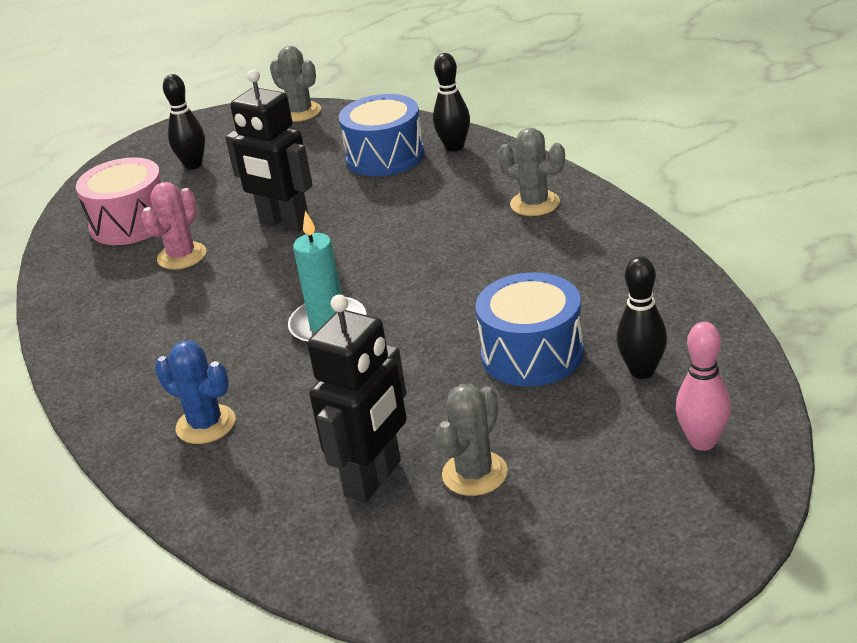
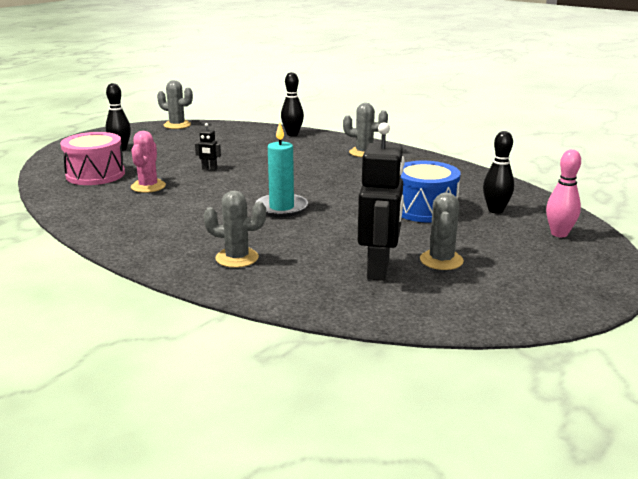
camera: 25 degrees left, 10 degrees down
(206, 424) = (237, 258): blue cactus -> grey cactus
(284, 223) = (209, 169): black robot -> black robot, size x0.43
(385, 156) = (251, 139): blue drum -> none

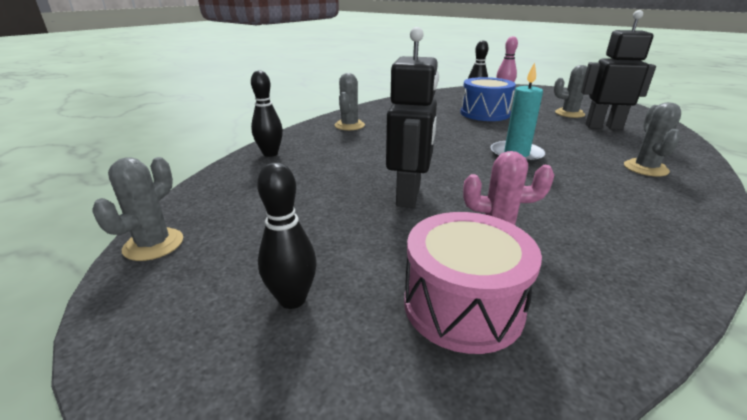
camera: 90 degrees left, 5 degrees up
(209, 169) = (409, 196): black robot -> black robot, size x2.33

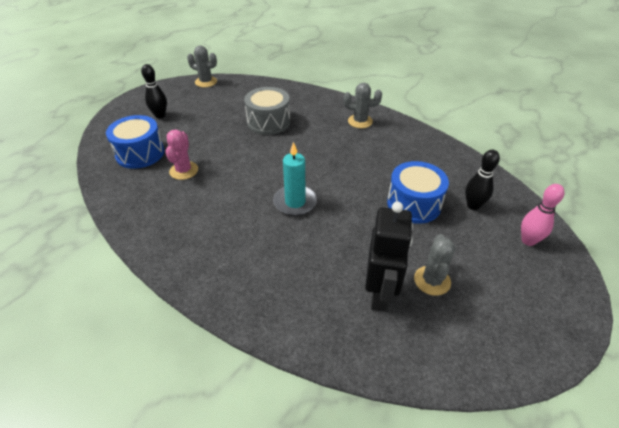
camera: 90 degrees right, 15 degrees up
(270, 154) = (300, 95): black bowling pin -> none
(343, 173) = (268, 122): none -> grey drum
(409, 196) = (233, 145): black robot -> none
(463, 305) = (140, 153): pink drum -> blue drum
(645, 168) = (260, 277): grey cactus -> none

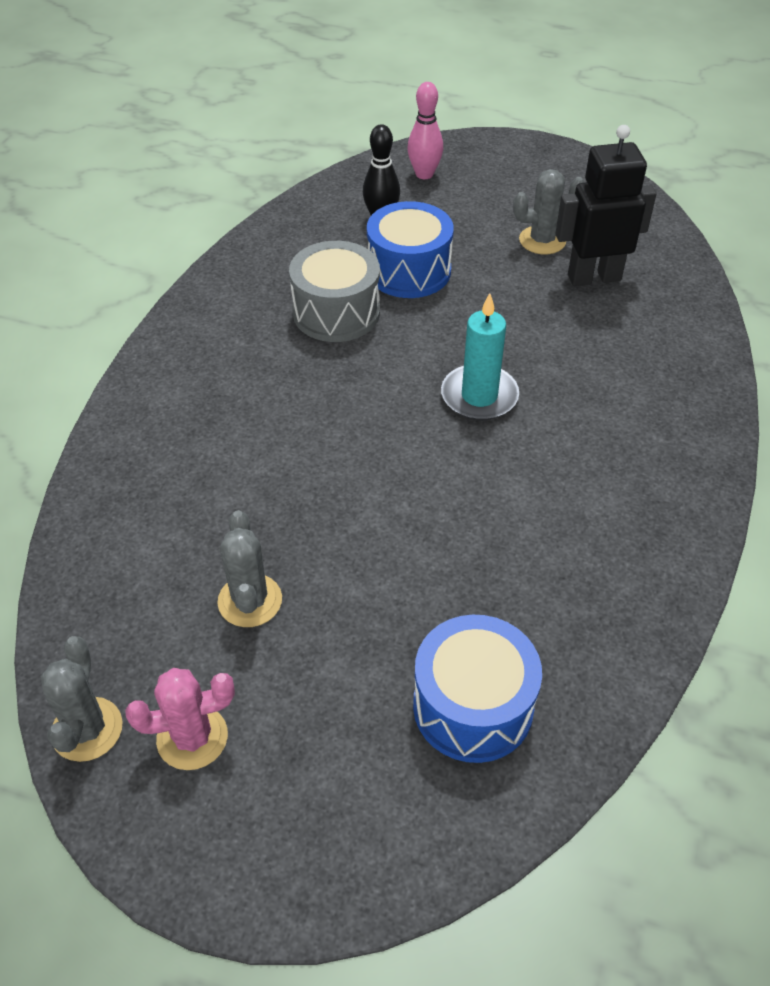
camera: 110 degrees left, 5 degrees up
(160, 115) = (302, 754): black bowling pin -> none
(184, 170) = (485, 589): pink cactus -> pink cactus (192, 737)
(268, 122) = (251, 510): grey drum -> grey drum (336, 312)
(360, 121) = (197, 368): grey cactus -> grey cactus (250, 601)

